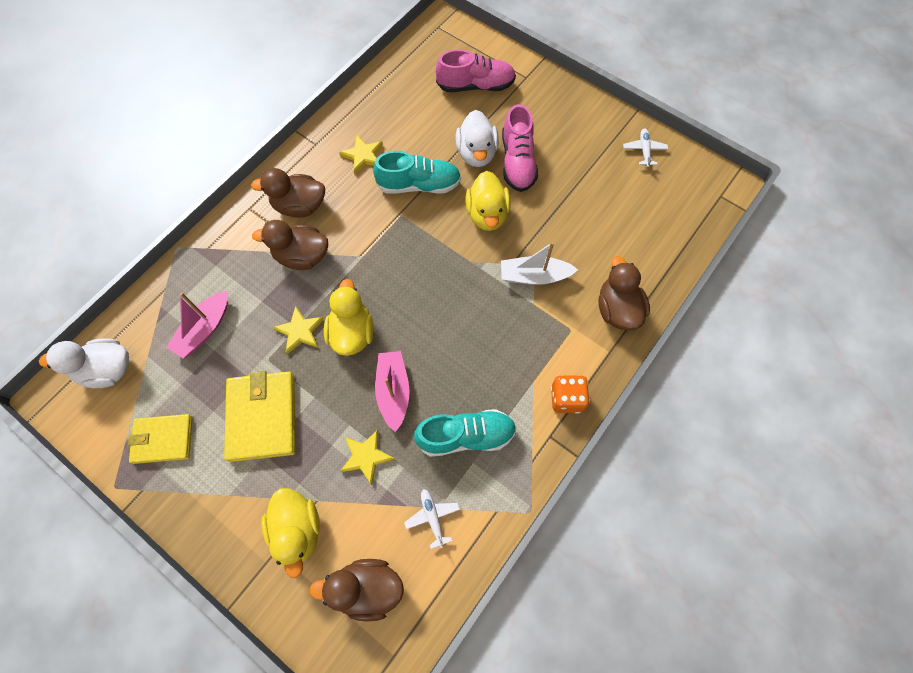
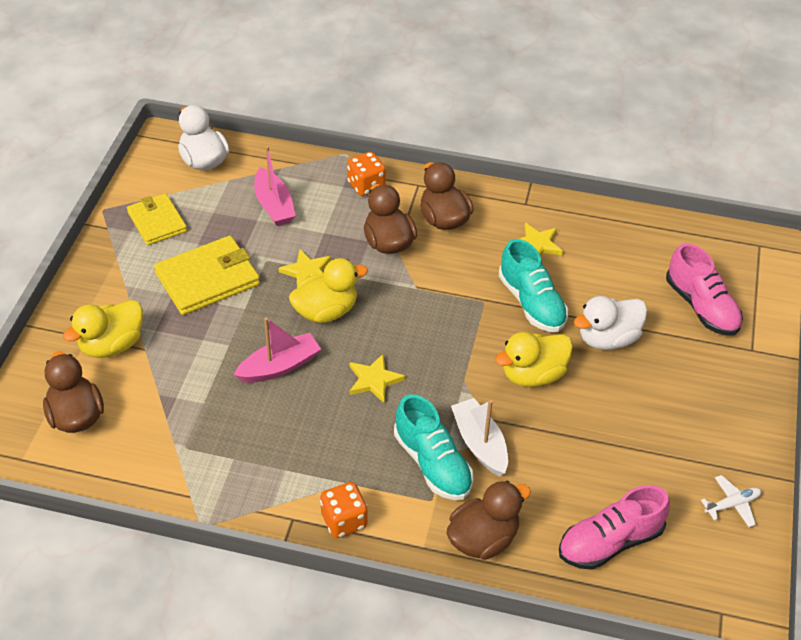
camera: 65 degrees right, 20 degrees down
(204, 329) = (274, 205): pink boat -> pink boat turned 120 degrees counterclockwise
(226, 247) = (366, 186): none -> orange dice
(366, 456) = (202, 369): yellow star -> yellow star (374, 380)
(432, 517) = (163, 443): white plane -> none
(466, 436) = (259, 443): turquoise shoe -> turquoise shoe (432, 463)
(517, 162) = (622, 380): pink shoe -> pink shoe (610, 542)

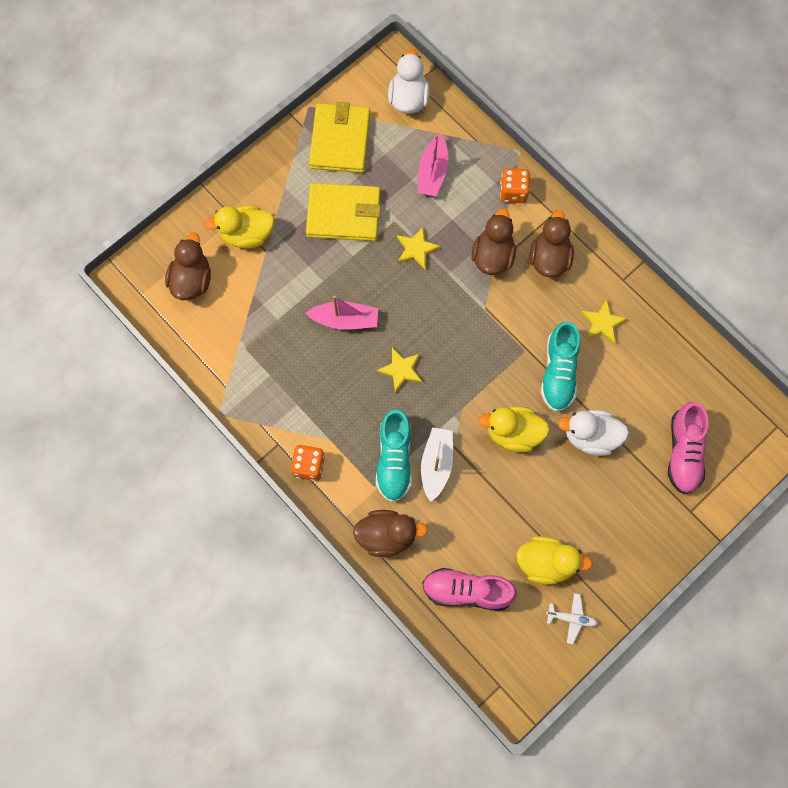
camera: 35 degrees right, 25 degrees up
(157, 222) = (340, 140): yellow wallet -> yellow wallet, size x1.51
(326, 311) = (407, 292): yellow duck -> yellow duck (546, 563)

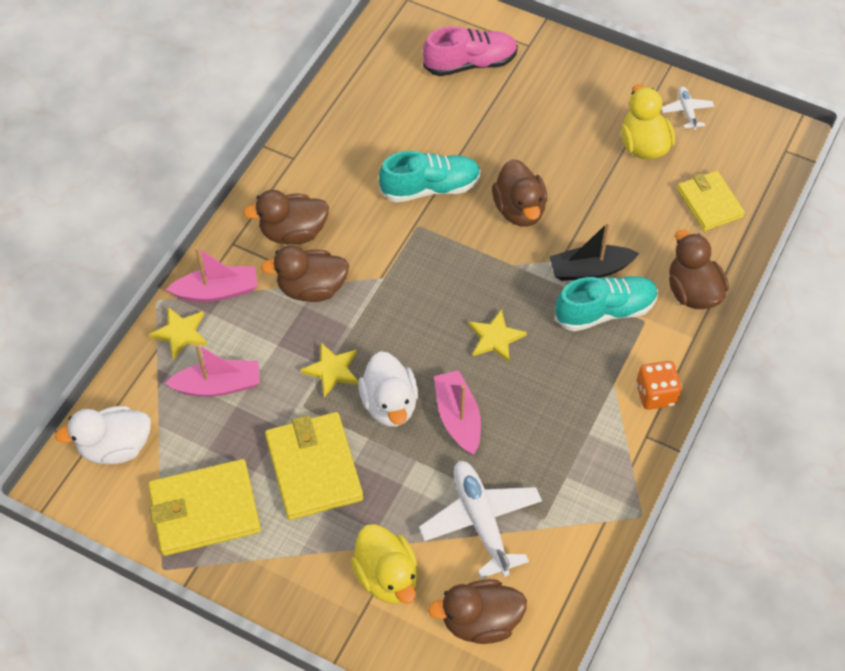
camera: 110 degrees left, 15 degrees down
(260, 306) = (481, 521): none -> white plane
(436, 464) = (590, 269): white boat -> black boat
(467, 591) = (709, 203): pink shoe -> yellow wallet
(513, 192) = (217, 291): orange dice -> pink boat
(513, 433) = (519, 209): yellow duck -> brown duck
(590, 437) = (490, 142): white duck -> white duck (389, 404)
(602, 323) = (354, 164): yellow star -> yellow star (180, 333)

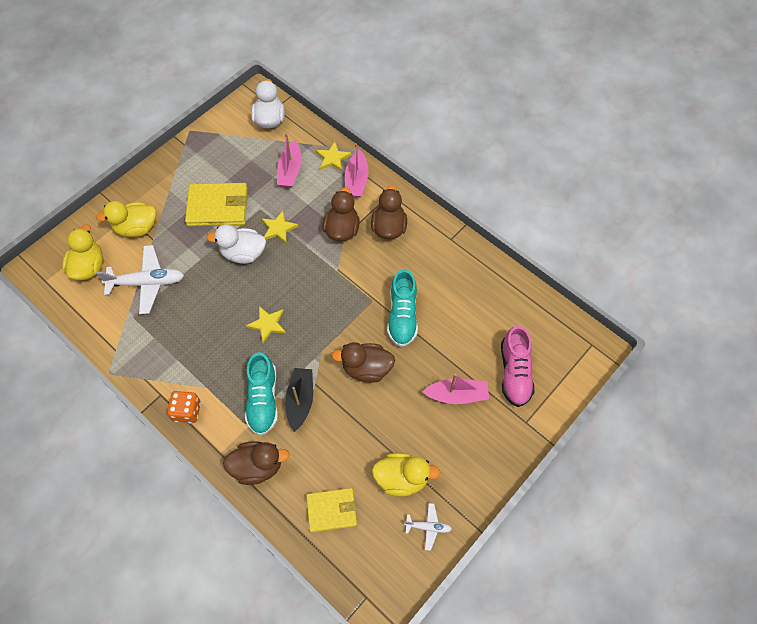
camera: 105 degrees right, 5 degrees up
(204, 510) = (215, 153): yellow wallet -> none
(458, 417) = (219, 288): pink boat -> pink boat (457, 395)
(480, 621) = (89, 267): brown duck -> yellow duck

